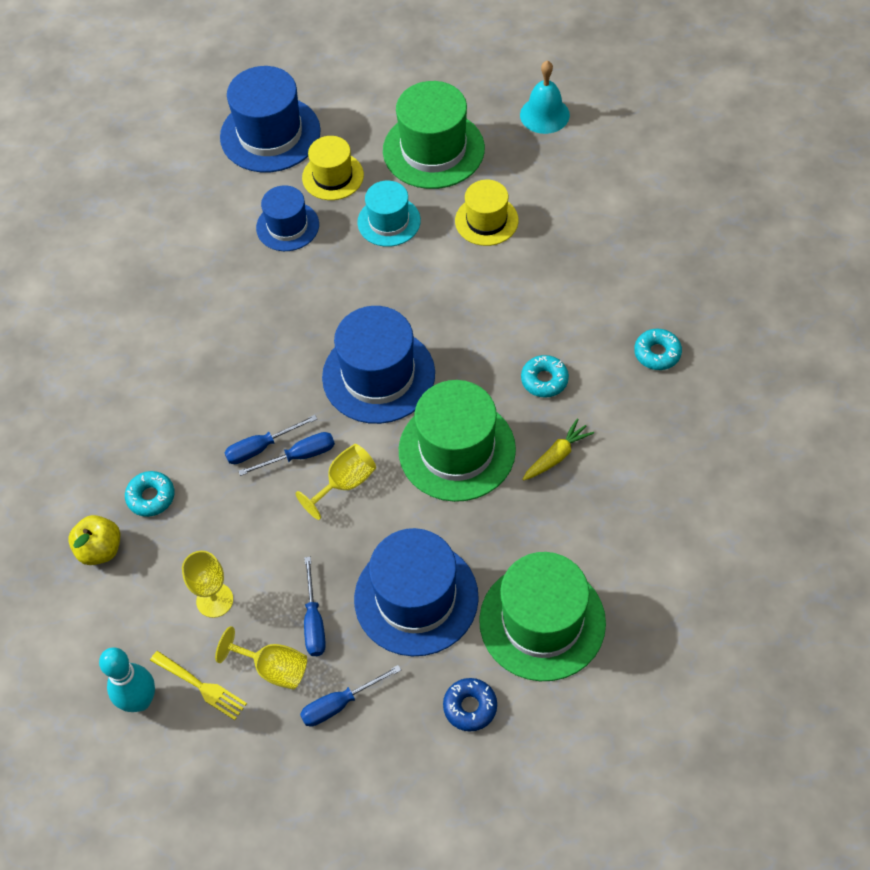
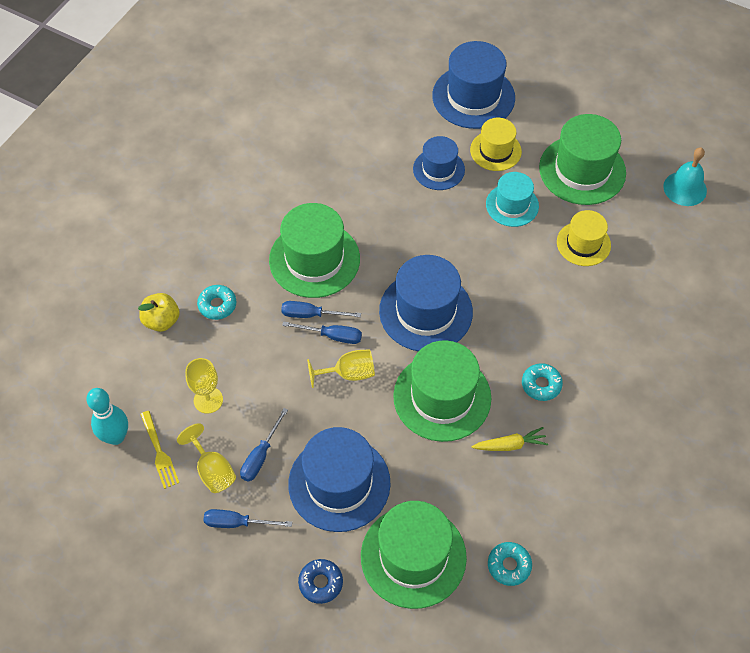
camera: 30 degrees right, 0 degrees up
(223, 389) = (314, 259): none -> green hat
(657, 353) = (640, 415): turquoise donut -> turquoise donut (509, 565)

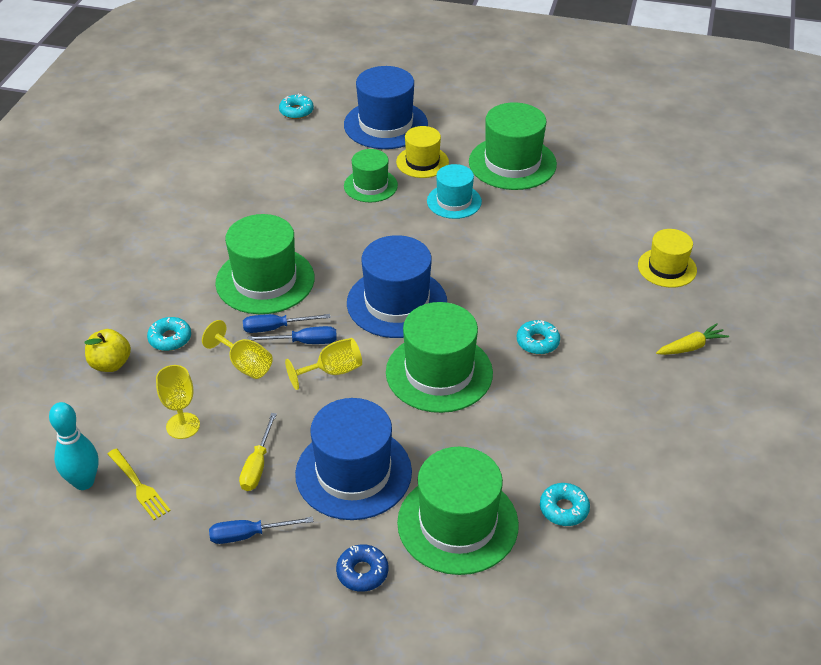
camera: 15 degrees left, 15 degrees down
(212, 470) = (206, 490): yellow goblet -> yellow goblet (245, 364)
(260, 456) = (257, 465): blue screwdriver -> yellow screwdriver
(392, 63) = (296, 111): none -> turquoise donut
(438, 169) = (370, 185): blue hat -> green hat
(510, 445) = (525, 400): yellow carrot -> yellow carrot (691, 347)
(583, 243) = (535, 219): yellow hat -> yellow hat (667, 268)
(685, 188) = (615, 161): turquoise bell -> none

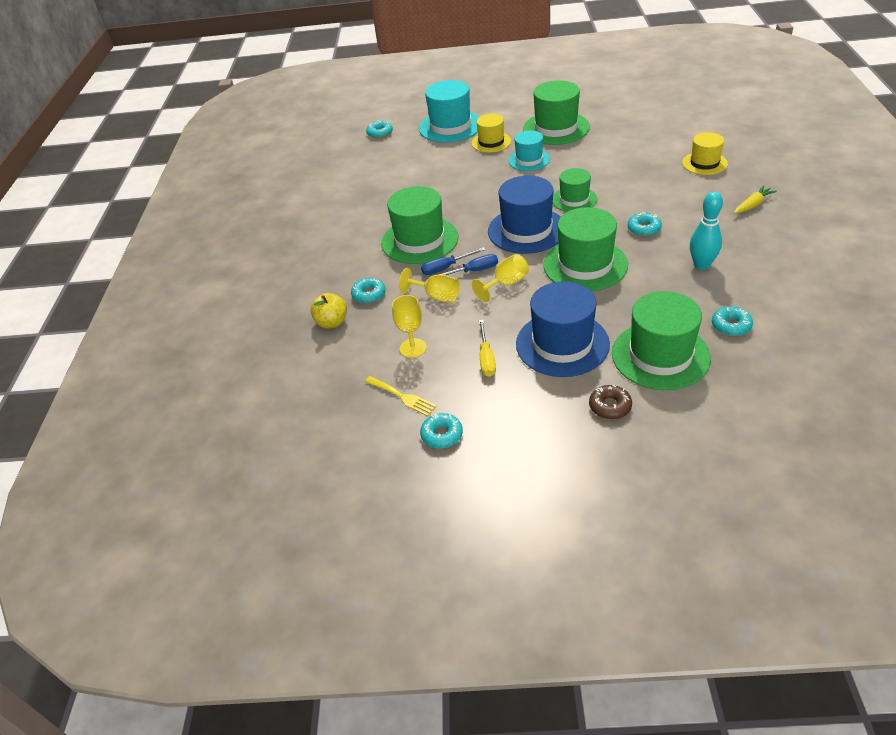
camera: 10 degrees left, 0 degrees up
(84, 482) = (356, 405): turquoise bowling pin -> turquoise bowling pin (701, 265)
(157, 549) = (442, 435): none -> turquoise donut
(249, 535) = (508, 406): blue screwdriver -> none
(362, 572) = (610, 406): blue donut -> brown donut
(370, 185) = (462, 164): green hat -> green hat (574, 199)
(385, 124) = (450, 126): blue hat -> turquoise hat

